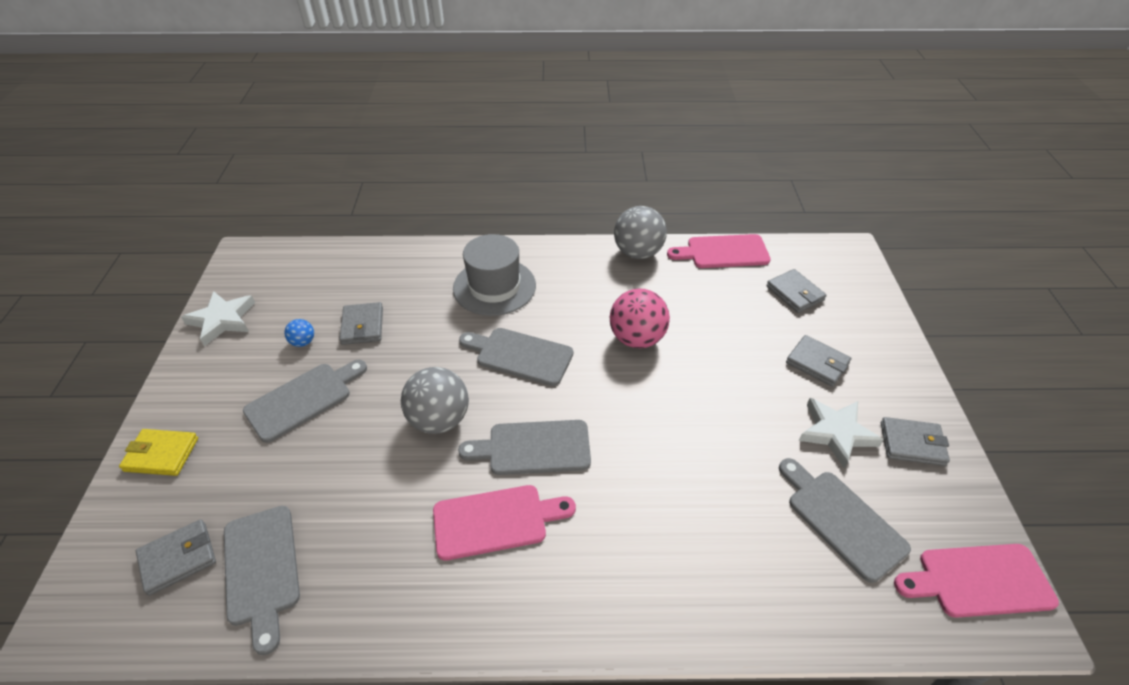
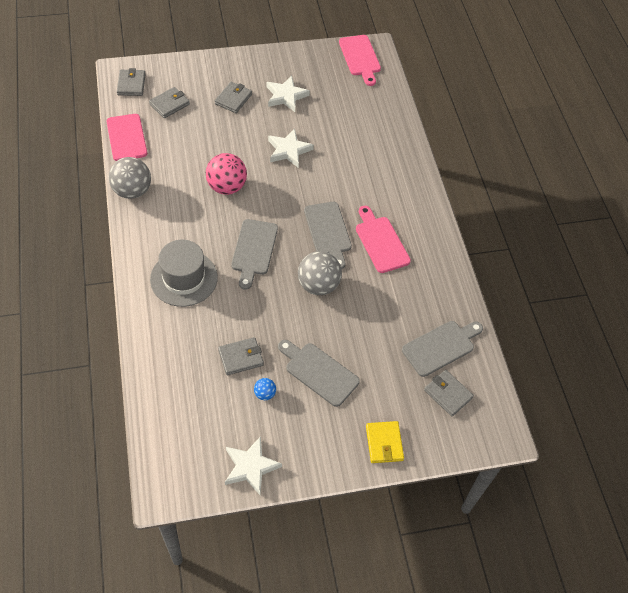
camera: 105 degrees left, 10 degrees up
(708, 420) = (288, 150): none -> white star
(842, 520) = (341, 99): grey cutting board -> none
(912, 444) = (286, 67): grey wallet -> grey wallet (131, 84)

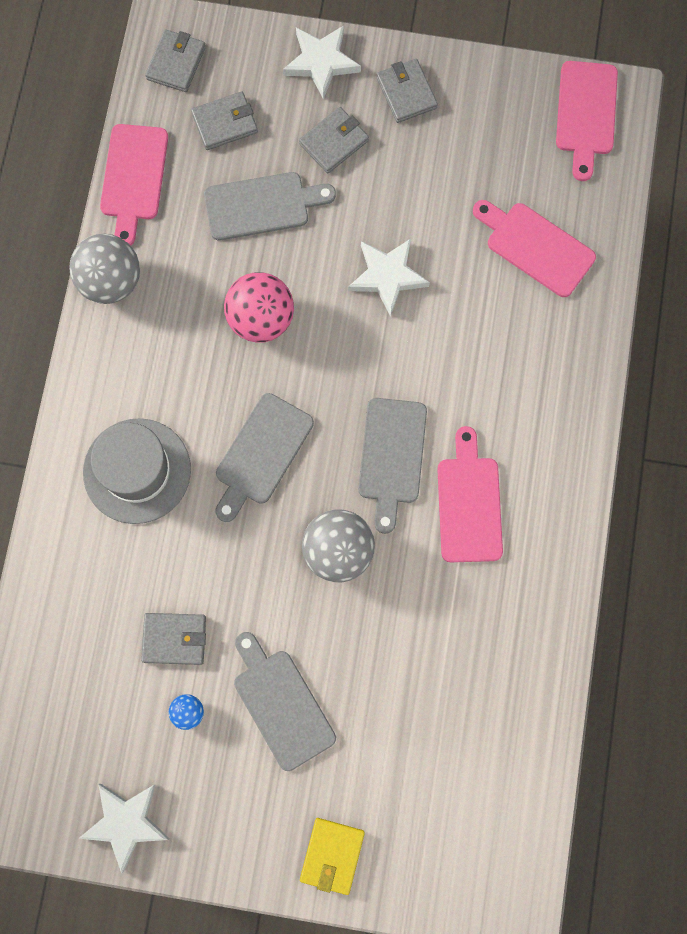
camera: 25 degrees right, 20 degrees up
(286, 96) = (424, 161): white star -> white star (321, 62)
(361, 119) = (536, 247): none -> pink cutting board
(441, 347) = (485, 725): grey cutting board -> grey cutting board (262, 205)
(448, 394) = (462, 809): grey wallet -> grey wallet (406, 93)

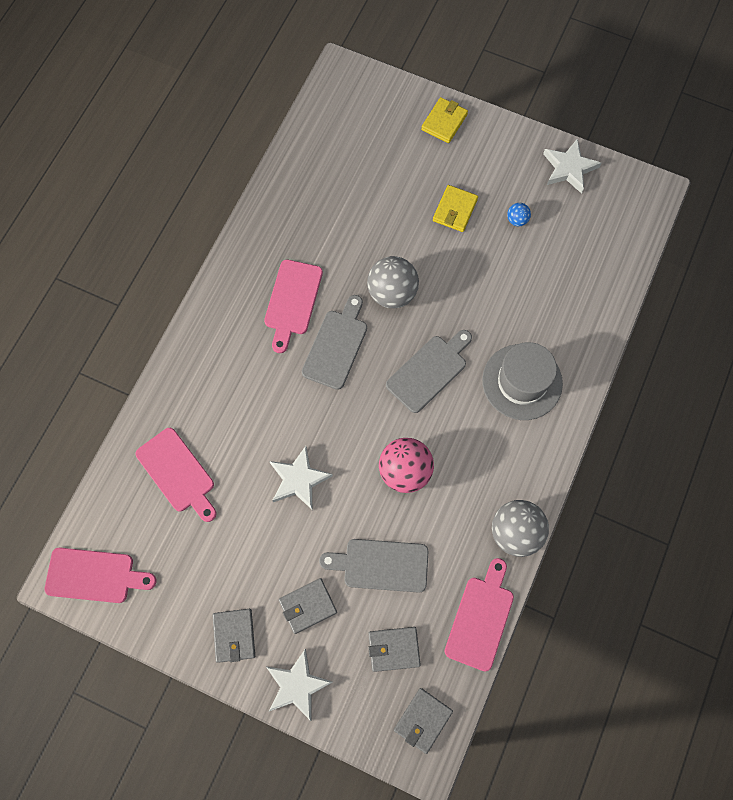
camera: 165 degrees left, 5 degrees down
(174, 639) = (517, 265): grey wallet -> none
(281, 704) = (455, 210): grey cutting board -> yellow wallet
(586, 113) = (94, 575): pink cutting board -> pink cutting board turned 75 degrees clockwise

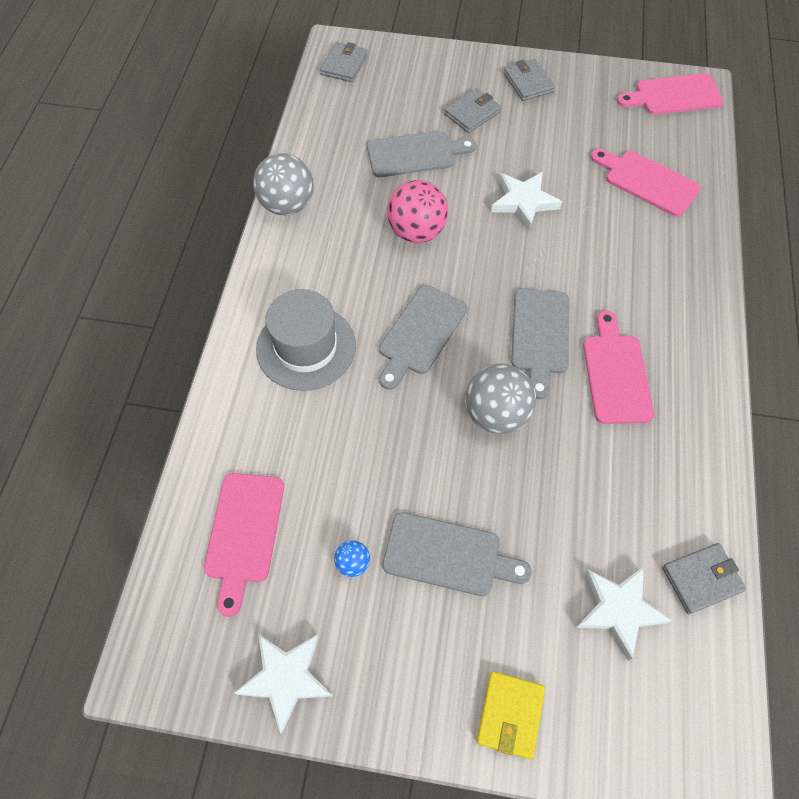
camera: 165 degrees right, 10 degrees down
(297, 685) = (459, 64): white star -> white star (619, 609)
(394, 649) = (383, 101): grey wallet -> grey wallet (701, 579)
(455, 210) = (448, 555): yellow wallet -> grey cutting board
(480, 618) = (308, 136): pink cutting board -> pink cutting board (244, 533)

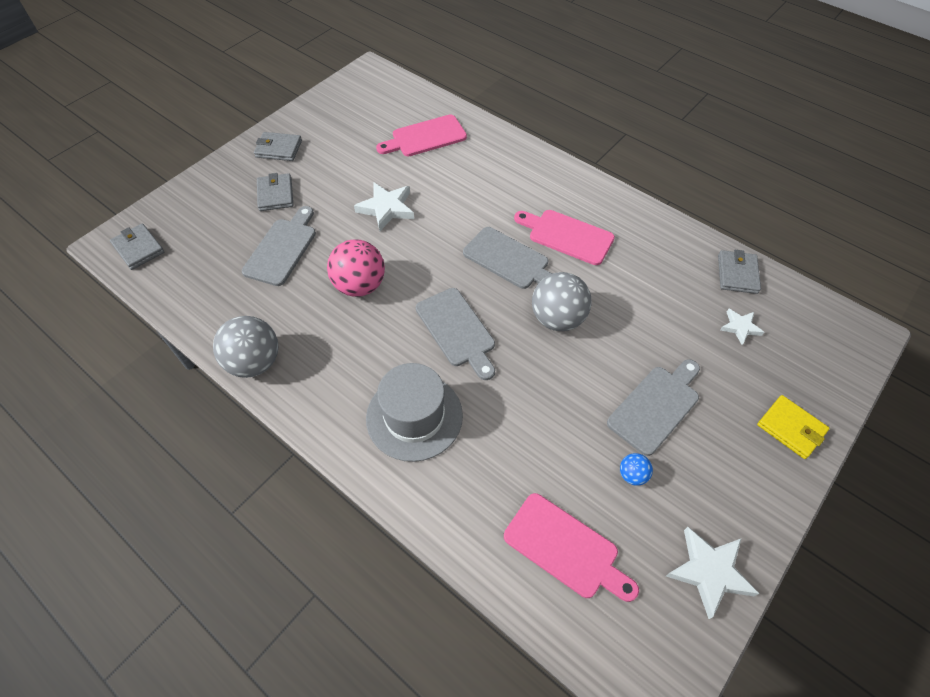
camera: 60 degrees left, 5 degrees down
(619, 609) = (740, 327): white star -> white star, size x0.60
(674, 95) = (365, 85): pink cutting board -> none

